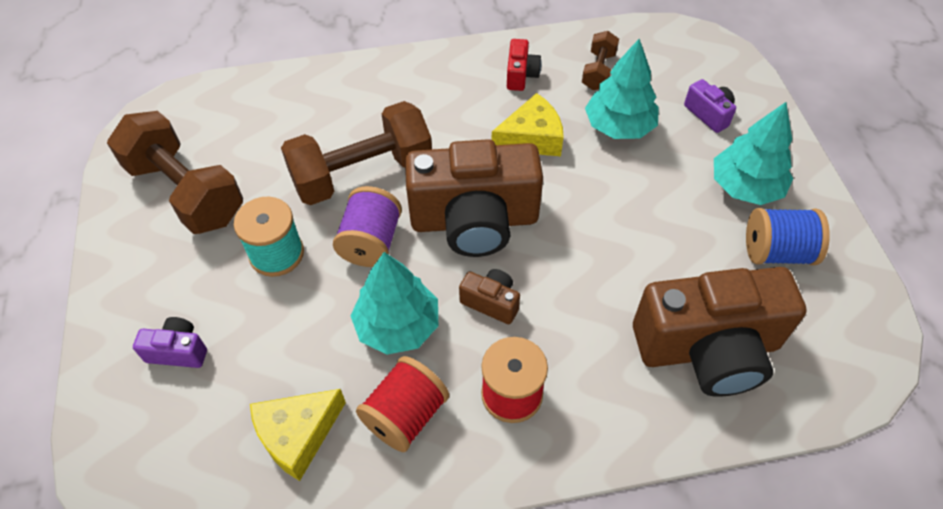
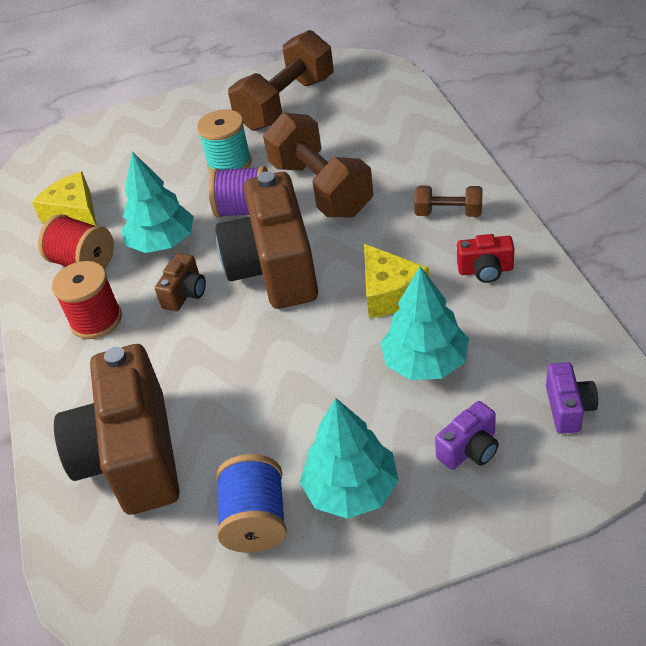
camera: 90 degrees right, 10 degrees down
(178, 351) = (143, 142): purple camera -> purple camera (568, 408)
(598, 71) = (515, 335): brown dumbbell -> brown dumbbell (448, 213)

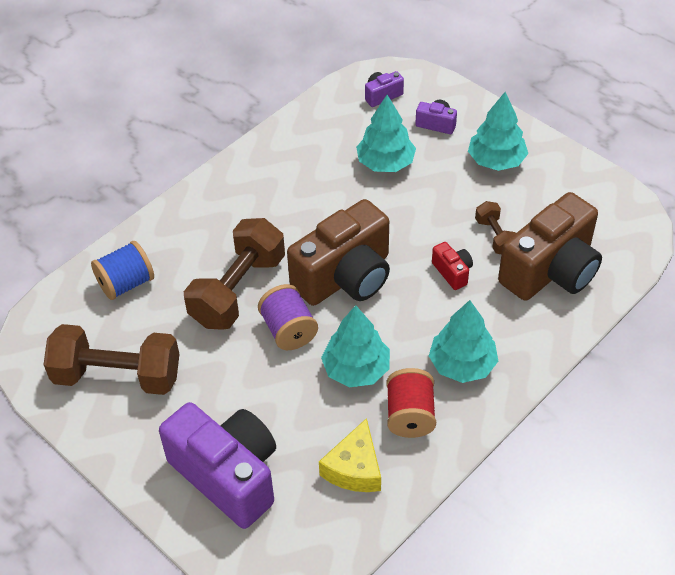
camera: 125 degrees left, 5 degrees up
(96, 320) = (462, 364): red spool -> turquoise tree
(140, 144) = (228, 475): none -> purple camera
(185, 294) = (402, 320): brown camera -> none
(229, 163) = (230, 376): turquoise spool -> none
(256, 520) = (545, 191): blue spool -> blue spool (126, 283)
(390, 292) = (334, 202): yellow cheese -> none
(448, 213) = (235, 200): brown dumbbell -> brown dumbbell (495, 236)
(485, 270) = (287, 162): red camera -> red camera (452, 272)

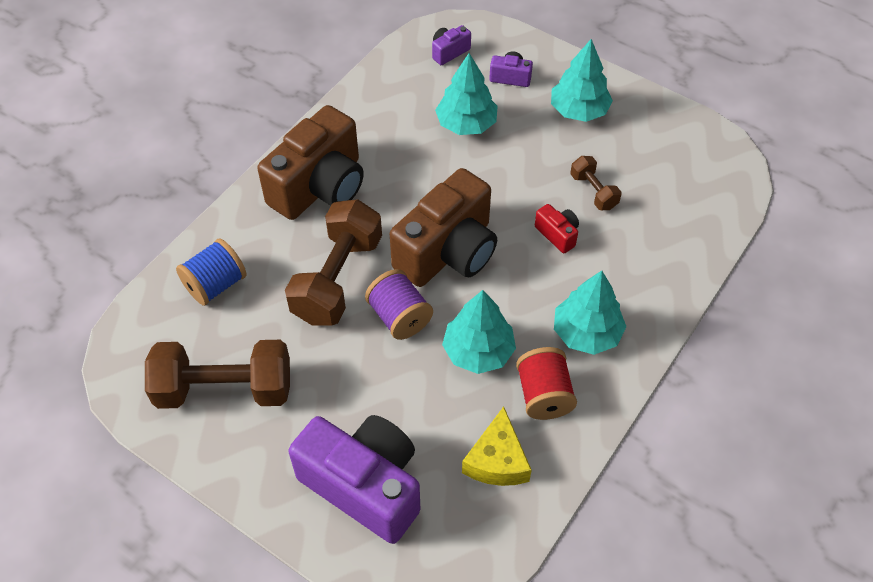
camera: 10 degrees left, 5 degrees up
(551, 271) = (657, 222): brown camera -> brown camera (320, 187)

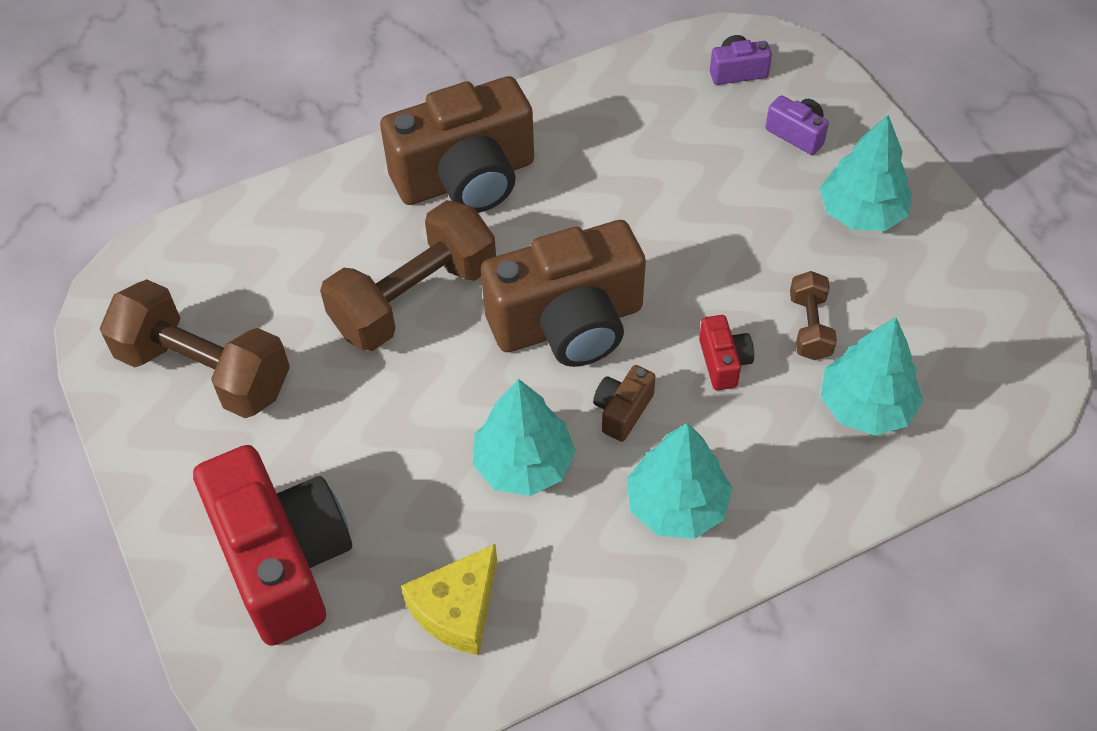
camera: 30 degrees right, 0 degrees up
(215, 285) = (273, 245): blue spool -> none
(365, 485) = (284, 560): purple camera -> red camera
(399, 317) = (456, 378): purple spool -> none
(466, 124) = (698, 172): turquoise tree -> turquoise tree (866, 406)
(517, 291) = (622, 411): none -> brown camera
(543, 395) = (569, 557): red spool -> none

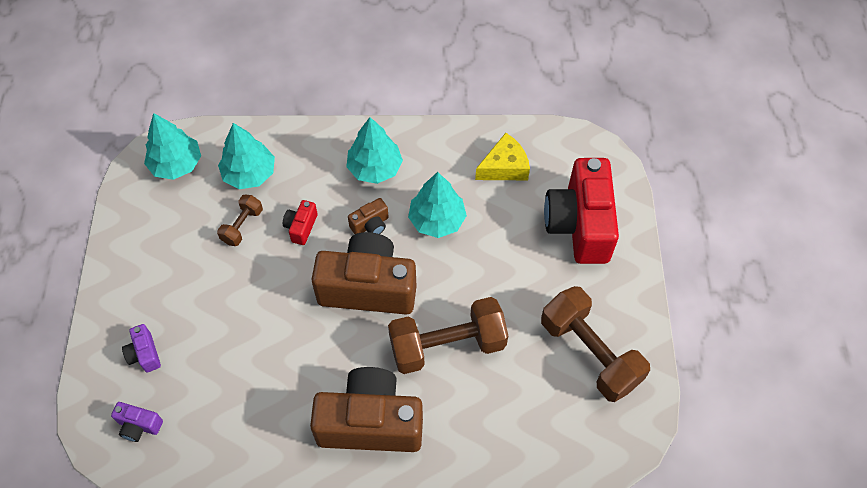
camera: 155 degrees left, 5 degrees up
(861, 212) = (156, 280): turquoise tree -> turquoise tree (176, 164)

